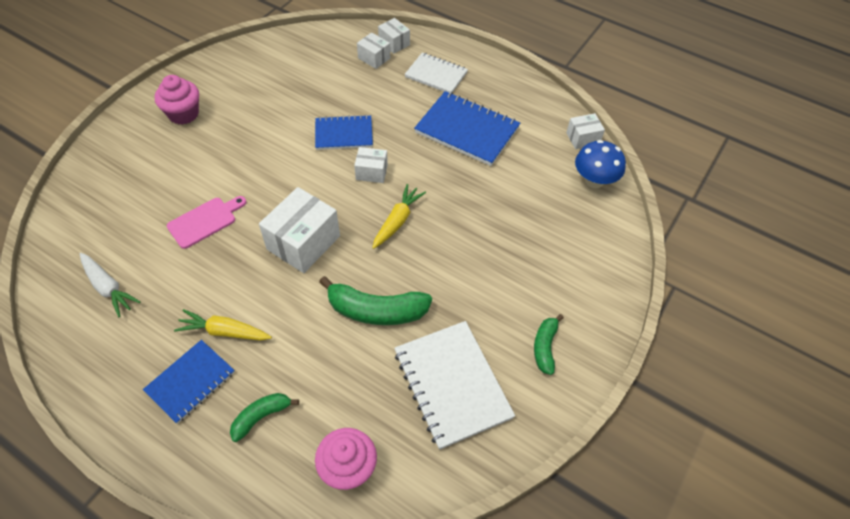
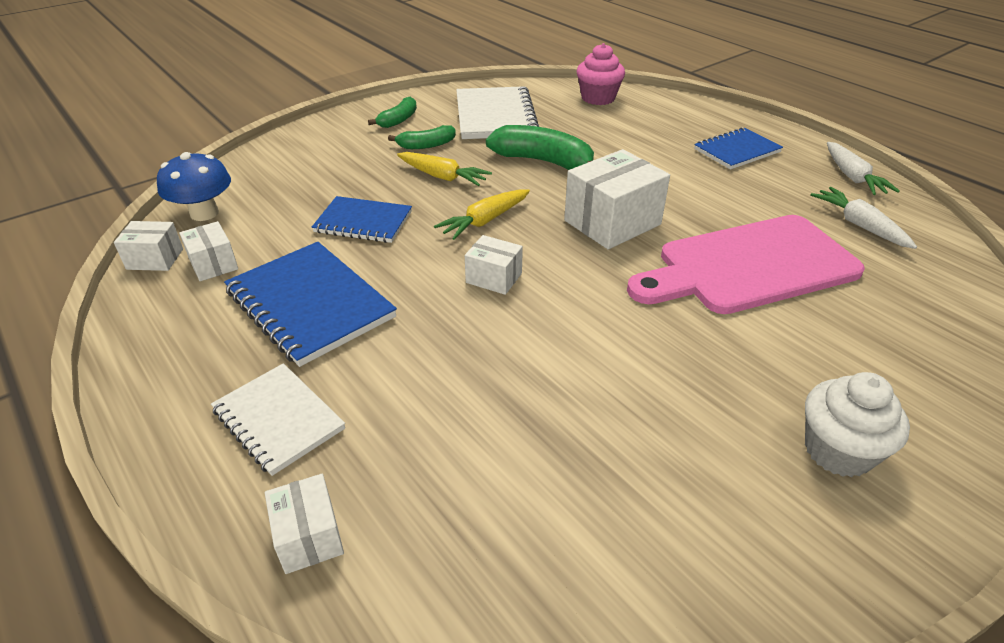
camera: 160 degrees left, 15 degrees down
(86, 362) = (852, 177): none -> white carrot
(183, 114) = (838, 451): pink cupcake -> white cupcake
(205, 221) = (750, 266): pink cutting board -> pink cutting board, size x2.03
(224, 332) = (707, 173): yellow carrot -> yellow carrot (442, 177)
(261, 417) = (667, 126): green banana -> green banana (426, 145)
(344, 134) = (516, 341): blue notebook -> blue notebook (363, 222)
(374, 58) = (383, 500): white box -> white box (213, 264)

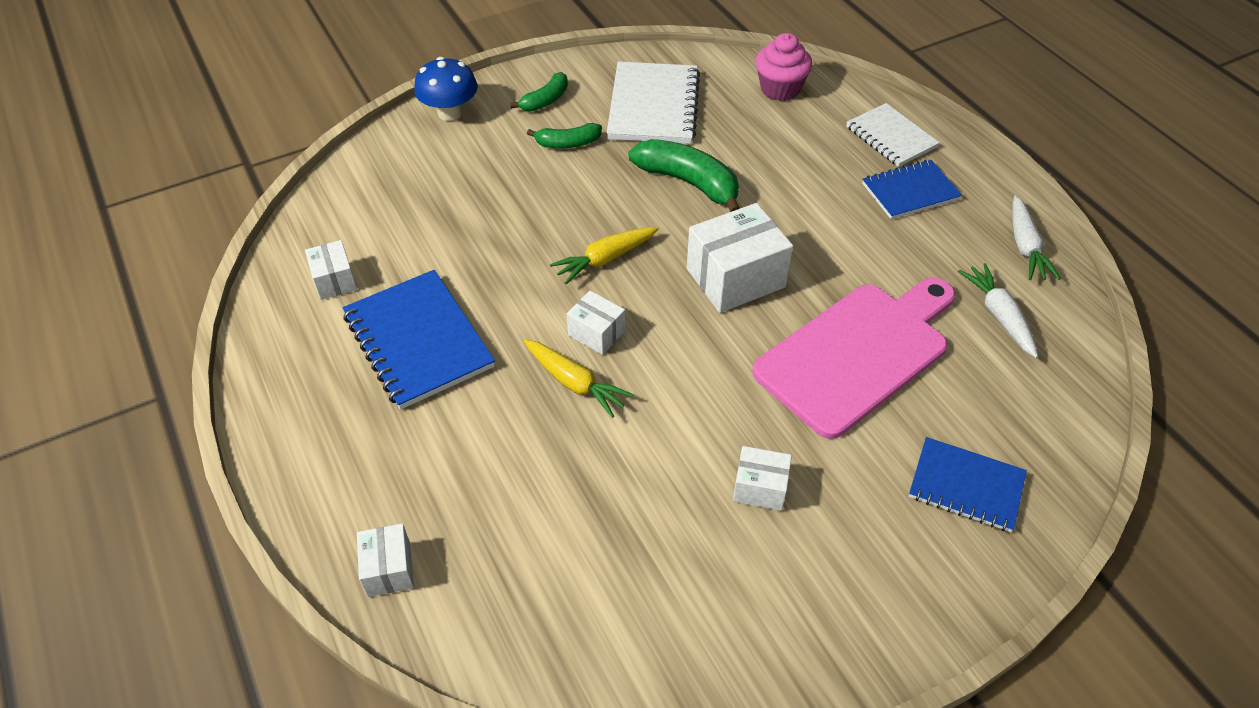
camera: 10 degrees right, 10 degrees up
(155, 259) = (281, 267): white box -> white box (760, 488)
(204, 213) = (330, 214): blue mushroom -> blue mushroom (450, 113)
(279, 419) = (377, 460): white notebook -> white notebook (891, 137)
(363, 222) = (483, 245): blue notebook -> blue notebook (966, 486)
(442, 177) = (575, 192): yellow carrot -> yellow carrot (575, 383)
(750, 266) = (857, 353): pink cutting board -> pink cutting board turned 150 degrees clockwise
(838, 451) = (851, 564): white cupcake -> none

